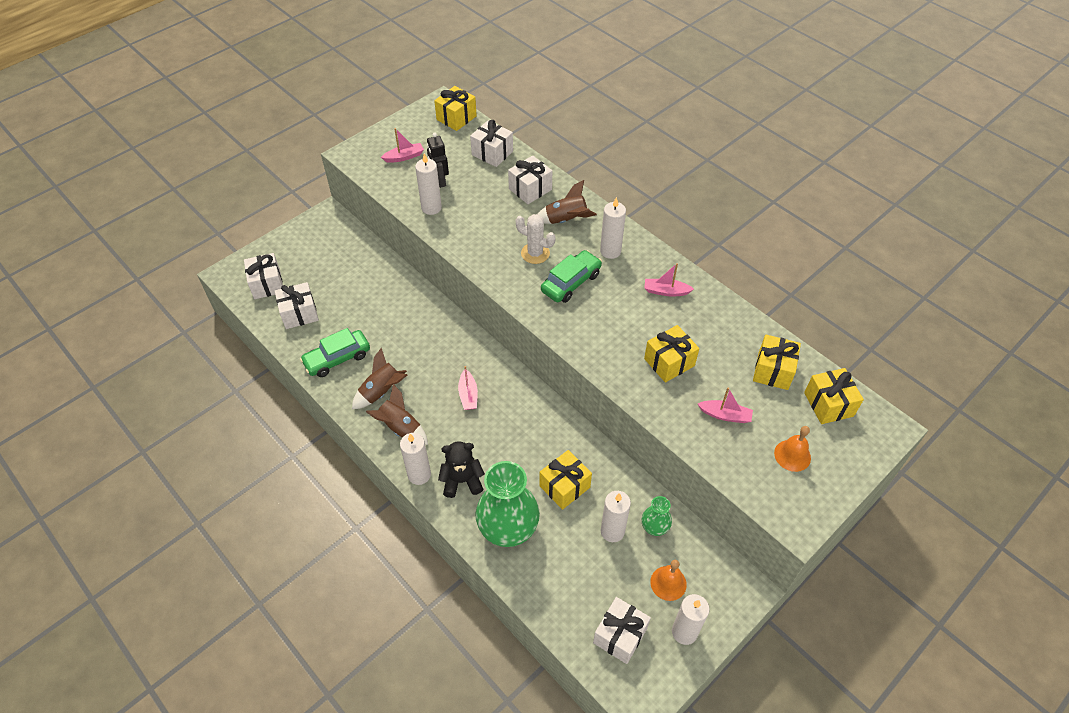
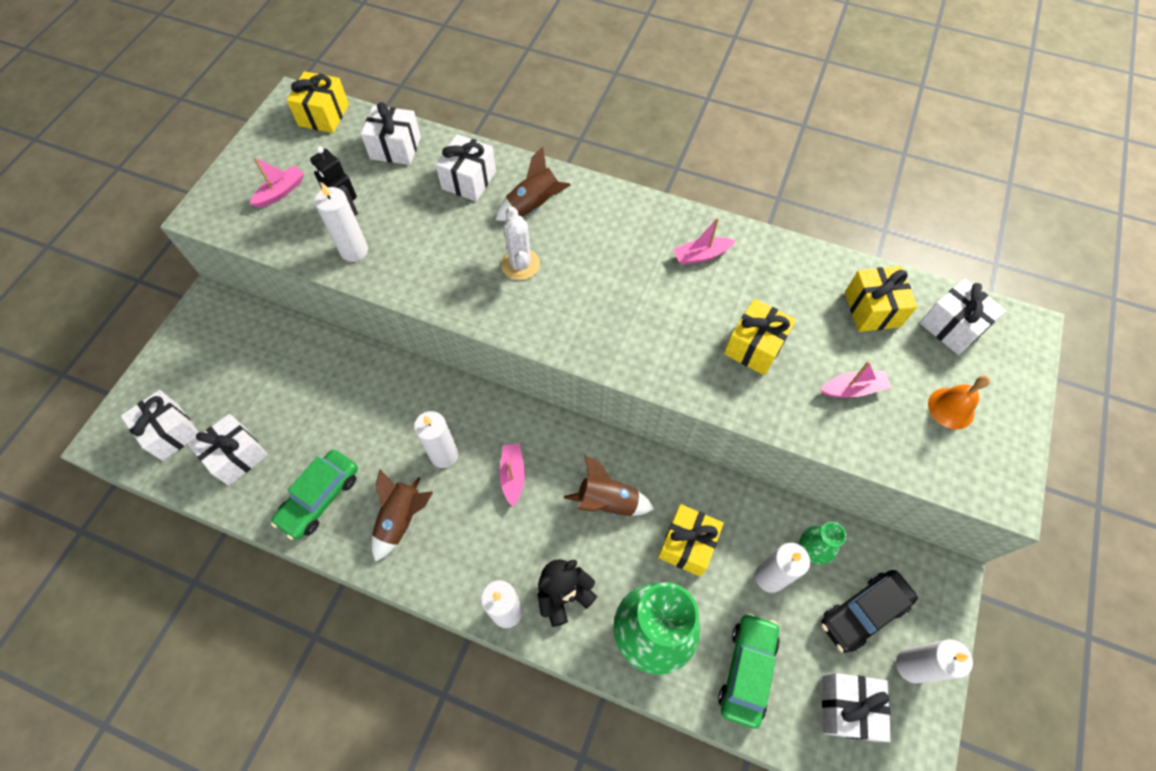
camera: 25 degrees left, 10 degrees up
(400, 428) = (451, 558): brown rocket -> brown rocket (608, 501)
(468, 395) = (513, 475): pink boat -> pink boat turned 150 degrees counterclockwise
(535, 253) = (520, 264): white cactus -> white cactus turned 75 degrees clockwise
(571, 282) = (584, 287): green car -> green car (747, 670)
(610, 251) = (609, 227): white candle -> white candle (444, 455)
(668, 583) = (863, 612): orange bell -> black car
(828, 404) = (952, 327): yellow gift -> white gift

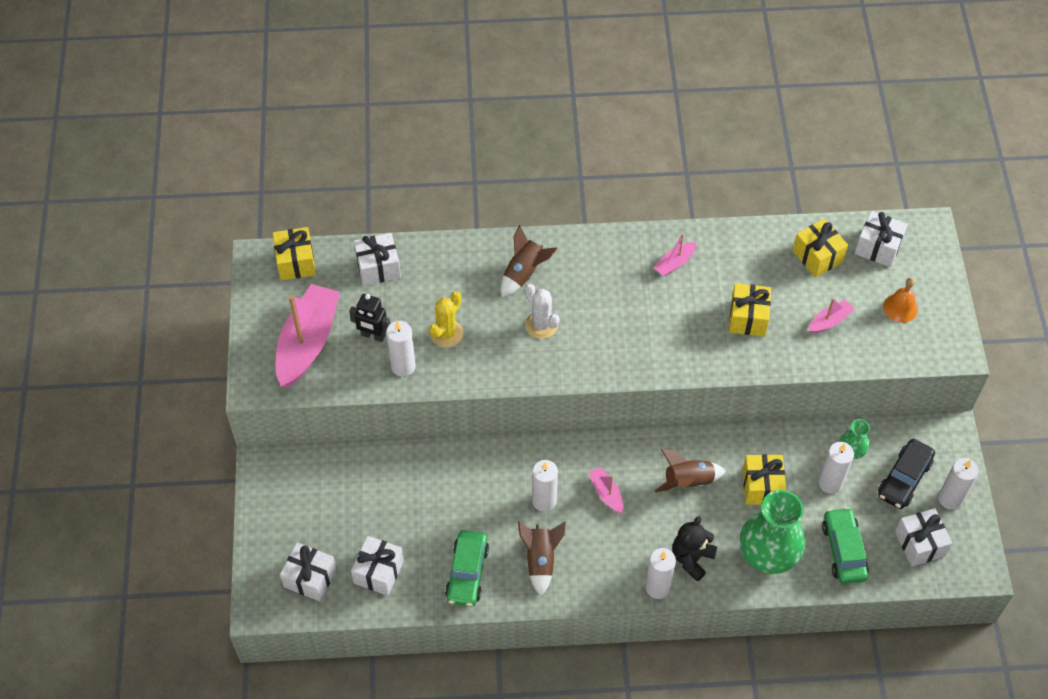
camera: 25 degrees left, 5 degrees down
(281, 192) = (308, 342): pink boat -> pink boat, size x2.20
(418, 235) = (446, 333): none -> yellow cactus
(469, 180) = (457, 272): white gift -> none

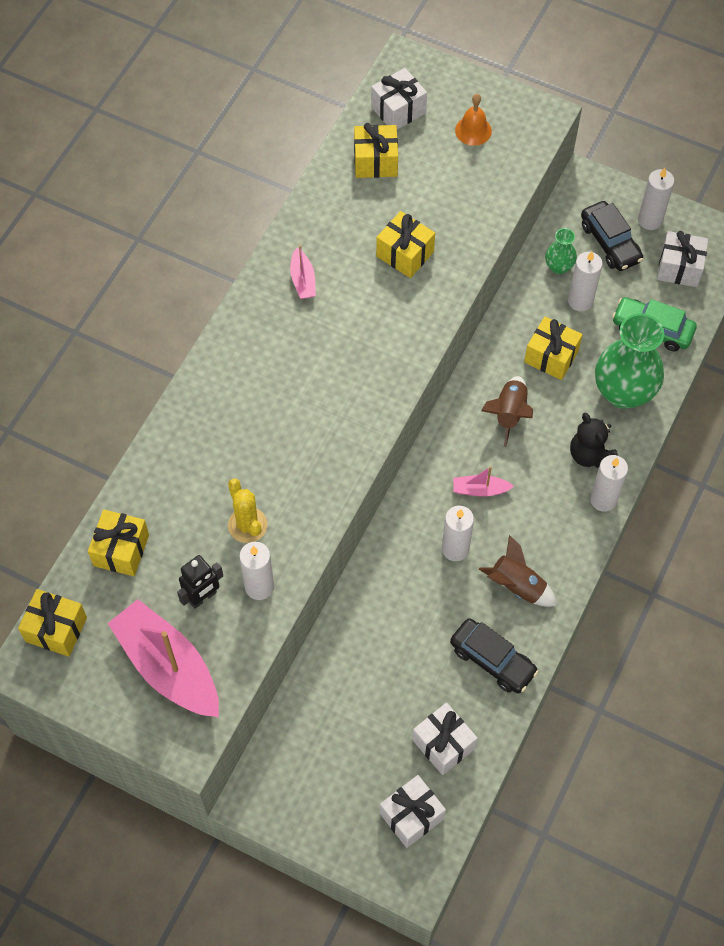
camera: 60 degrees left, 5 degrees up
(378, 268) = (121, 550): white gift -> yellow gift
(467, 573) = (492, 660): green car -> black car
(524, 273) = (224, 417): brown rocket -> none
(541, 325) = (295, 433): white cactus -> none
(829, 321) = (451, 192): pink boat -> none

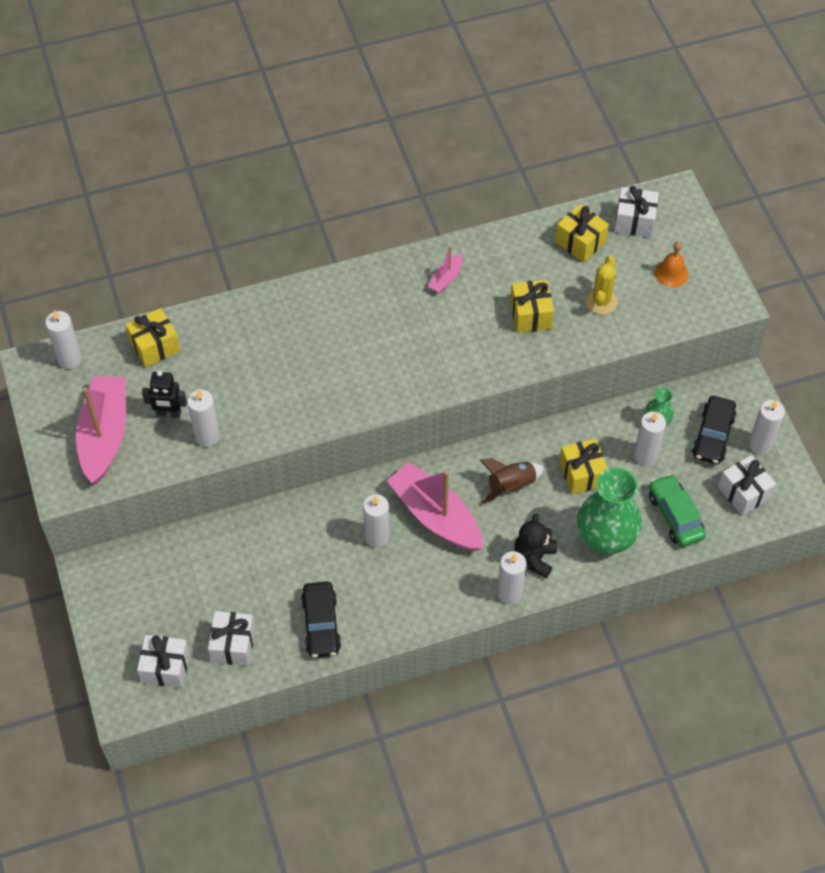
camera: 45 degrees right, 5 degrees down
(56, 629) = (70, 359): yellow gift -> white candle
(247, 525) = (242, 395): yellow cactus -> yellow cactus (601, 301)
(480, 490) = (435, 516): pink boat -> pink boat, size x2.20
(517, 586) = (389, 595): brown rocket -> none

